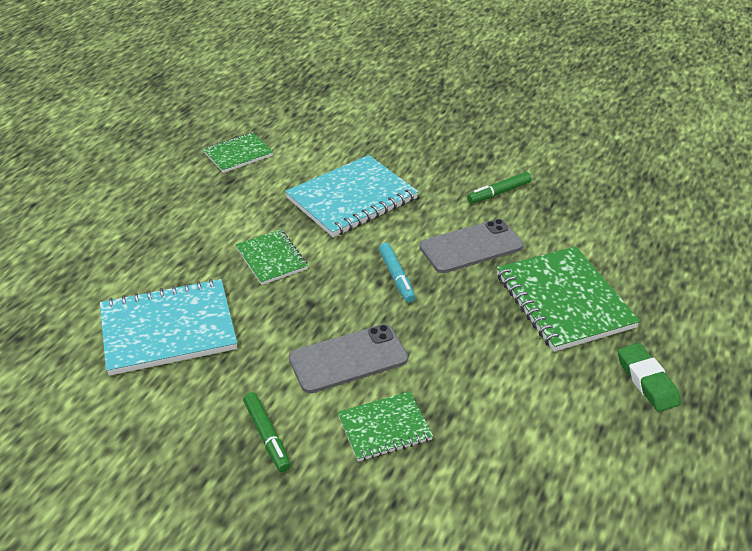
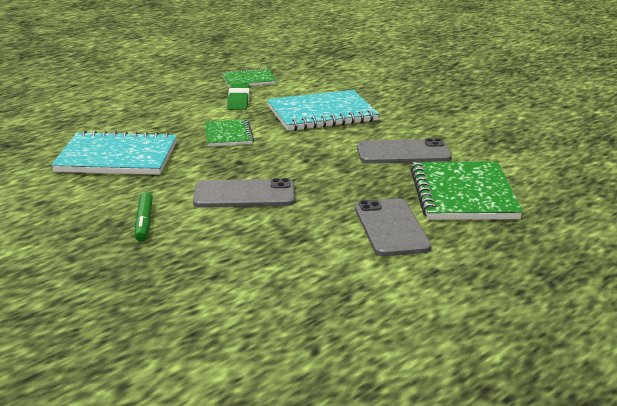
camera: 20 degrees right, 15 degrees down
(384, 428) = (242, 235): green notebook -> none
(396, 277) = (323, 159): turquoise marker -> none
(499, 193) = (455, 128): green marker -> none
(525, 373) = (391, 228): none -> grey phone
(647, 381) = (504, 251): green eraser -> green eraser (239, 100)

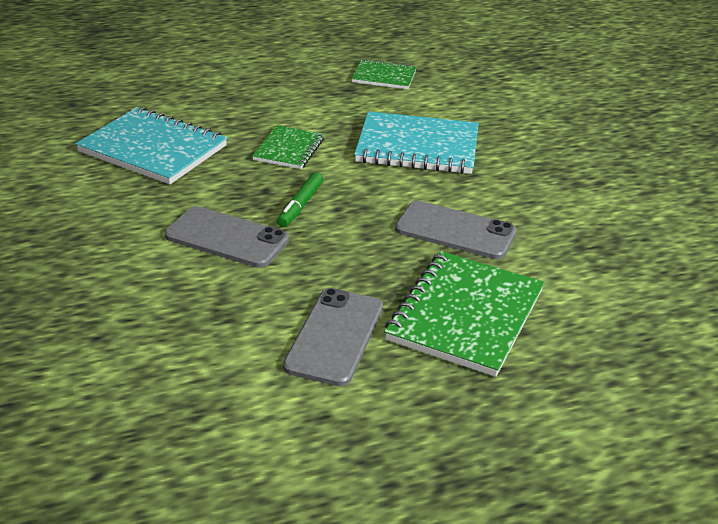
camera: 25 degrees right, 10 degrees up
(144, 222) = (98, 243): green marker -> green marker (300, 205)
(239, 100) = (346, 103): green eraser -> none

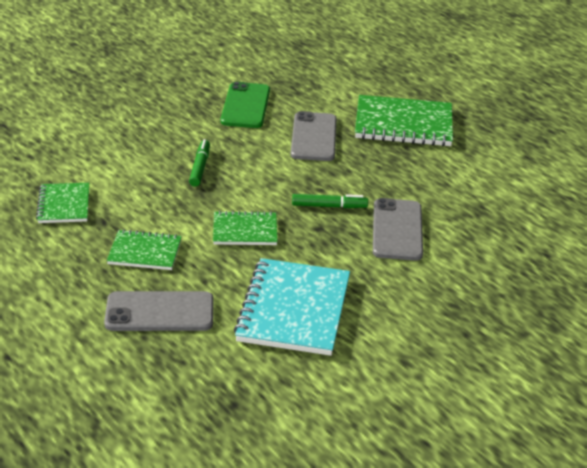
camera: 110 degrees left, 0 degrees up
(289, 99) = (145, 252): none -> green notebook
(335, 336) = (462, 164): grey phone -> grey phone (159, 312)
(417, 147) = (200, 167): turquoise notebook -> green marker
(549, 199) = (245, 106): none -> green phone

